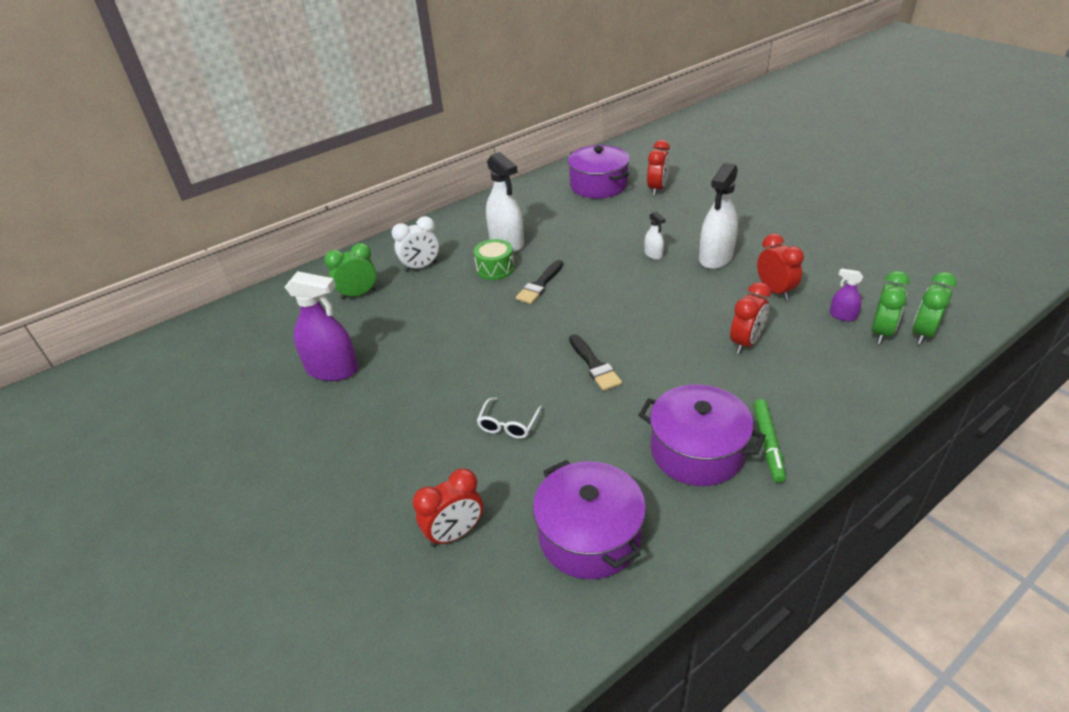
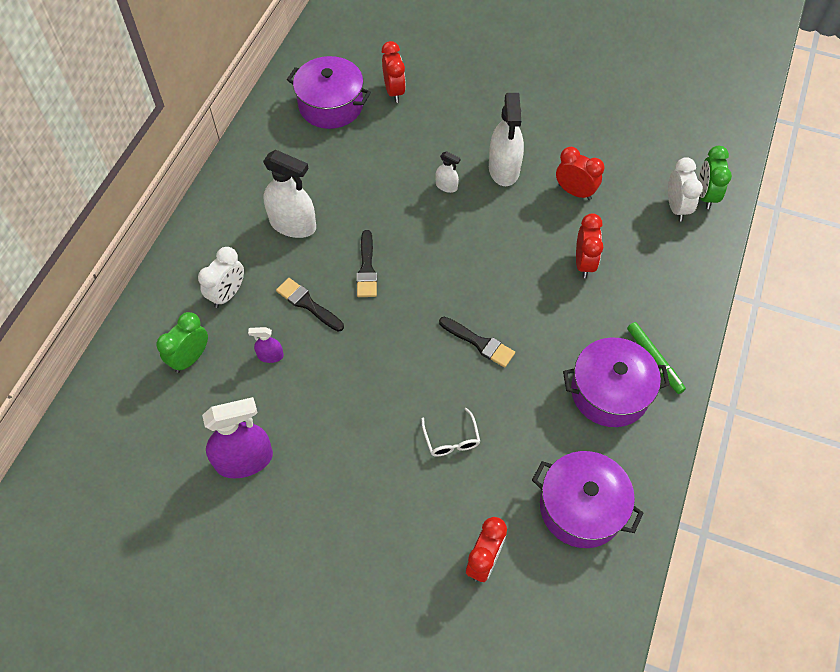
camera: 35 degrees left, 20 degrees up
(473, 291) = (307, 304): none -> black brush
(495, 268) = (307, 265): green drum -> none
(842, 316) = (640, 200): purple spray bottle -> purple spray bottle (270, 356)
(881, 333) = (676, 207): green clock -> white clock

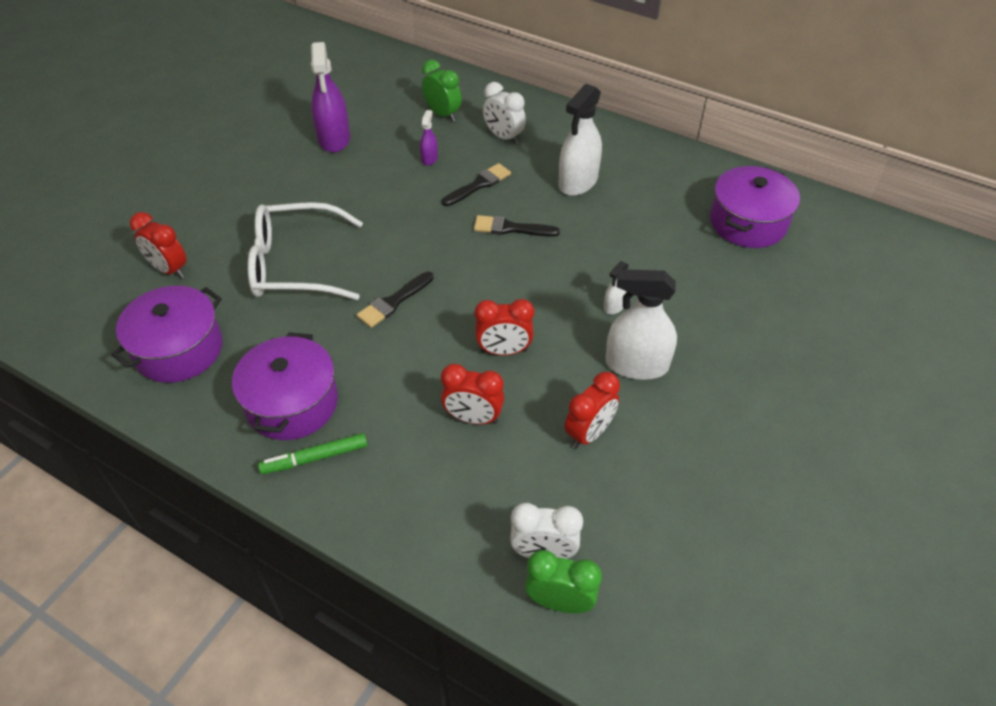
camera: 100 degrees right, 10 degrees down
(394, 91) = (773, 278): red clock -> red clock (504, 351)
(451, 439) = (295, 265): white glasses -> white glasses, size x2.26

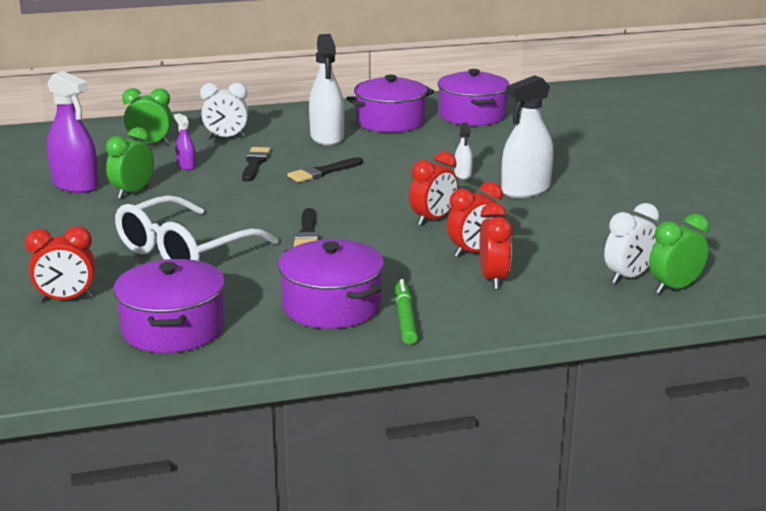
camera: 45 degrees left, 25 degrees down
(315, 458) = (405, 318): green marker -> green marker turned 150 degrees clockwise
(355, 170) = (133, 192): none -> green clock
(589, 433) = (555, 225): red clock -> red clock (493, 279)
(660, 190) = (390, 122): none -> purple pot

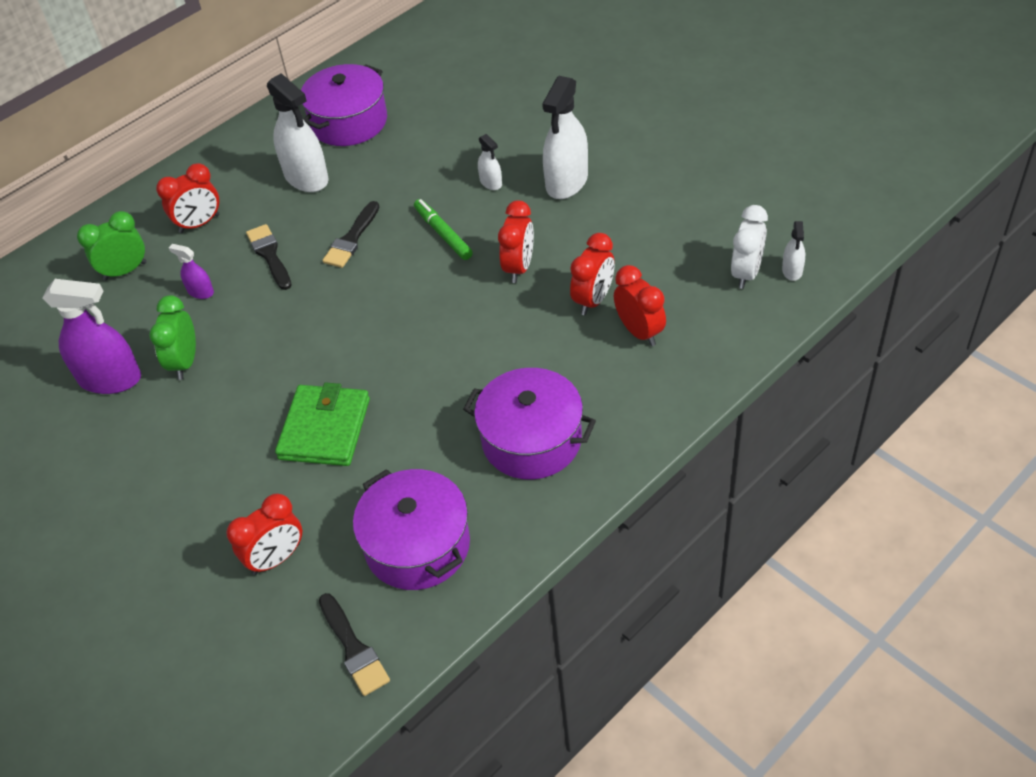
camera: 25 degrees left, 25 degrees up
(184, 251) = (325, 429): white glasses -> green wallet
(226, 138) = (199, 224): white clock -> red clock
(307, 234) = (420, 345): black brush -> black brush (354, 648)
(405, 318) = (607, 424): green marker -> green marker (443, 234)
(472, 115) = (422, 76): purple pot -> none
(674, 288) = (792, 270): green clock -> white spray bottle

